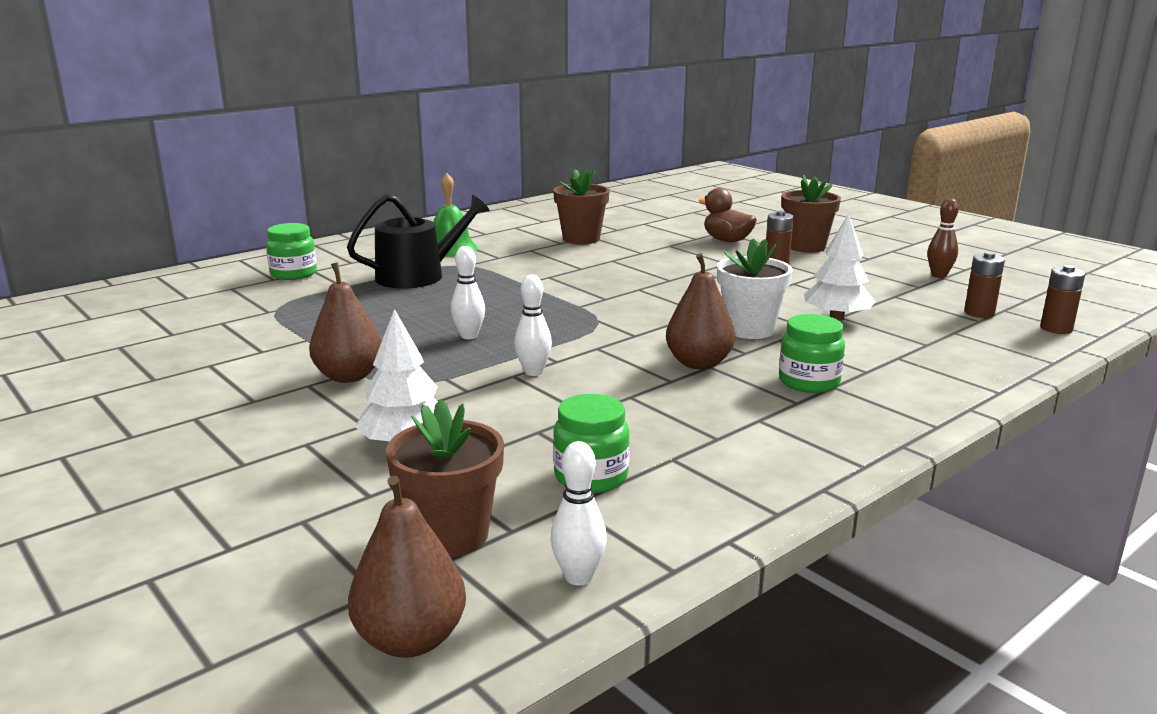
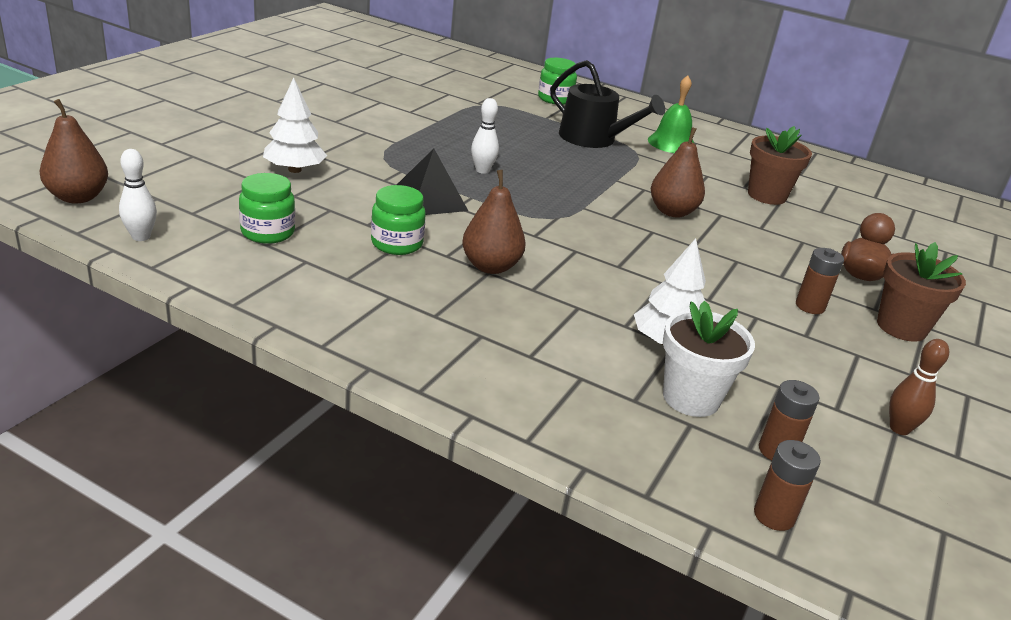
camera: 65 degrees right, 10 degrees up
(349, 376) = (385, 141): brown pear -> brown pear (672, 212)
(450, 535) = (183, 196): brown flower pot -> none
(533, 372) = (429, 199): white bowling pin -> black pyramid
(749, 330) = (591, 290): white flower pot -> white flower pot (691, 398)
(809, 382) = (483, 322): green jar -> green jar (397, 244)

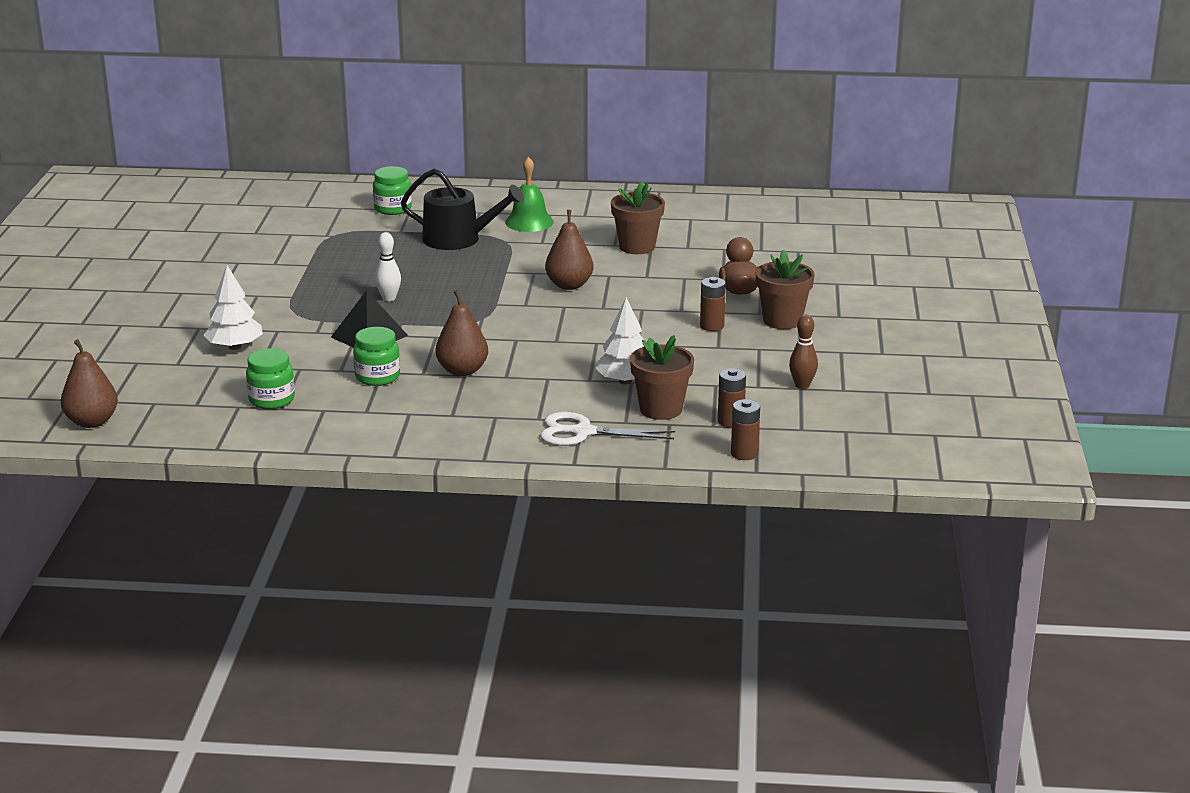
camera: 20 degrees left, 5 degrees down
(141, 237) = (181, 432): white bowling pin -> none
(571, 396) = (583, 432): none -> white scissors
(691, 398) = (661, 409): white flower pot -> brown flower pot

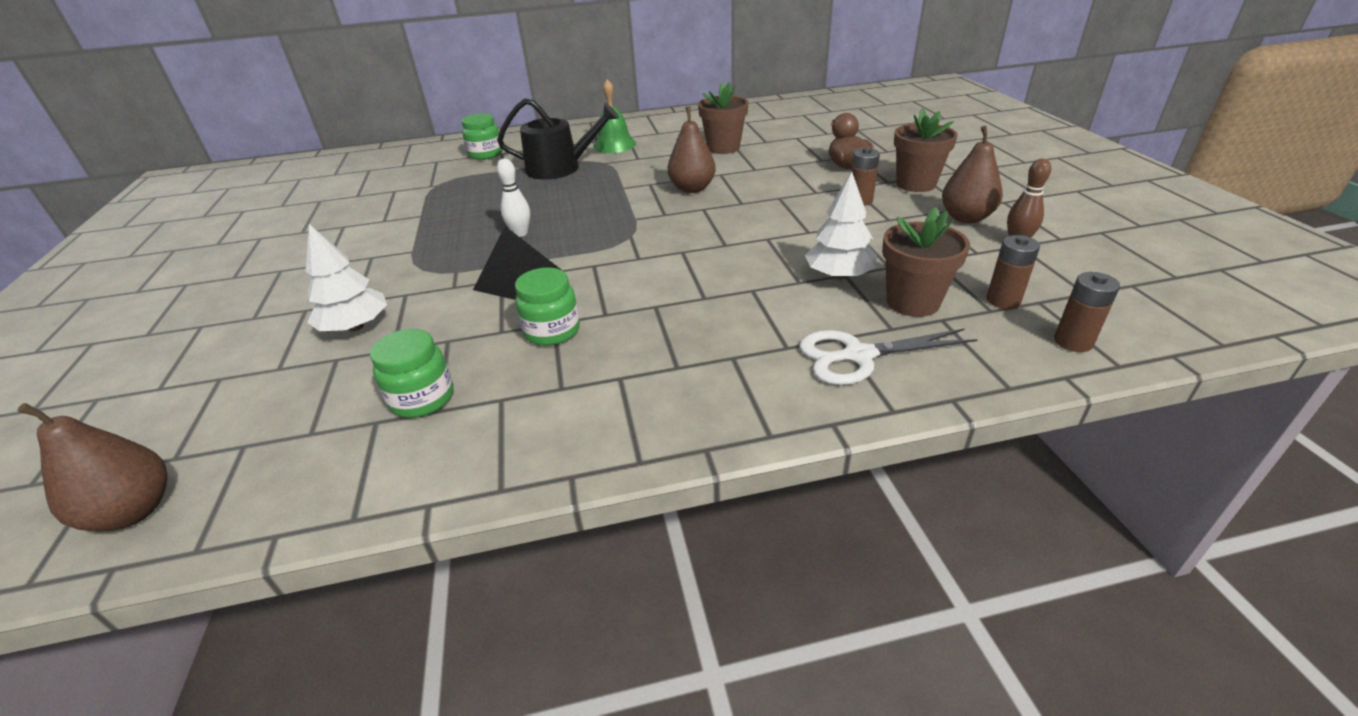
camera: 15 degrees left, 10 degrees up
(462, 371) = (649, 301): brown pear -> brown pear (966, 218)

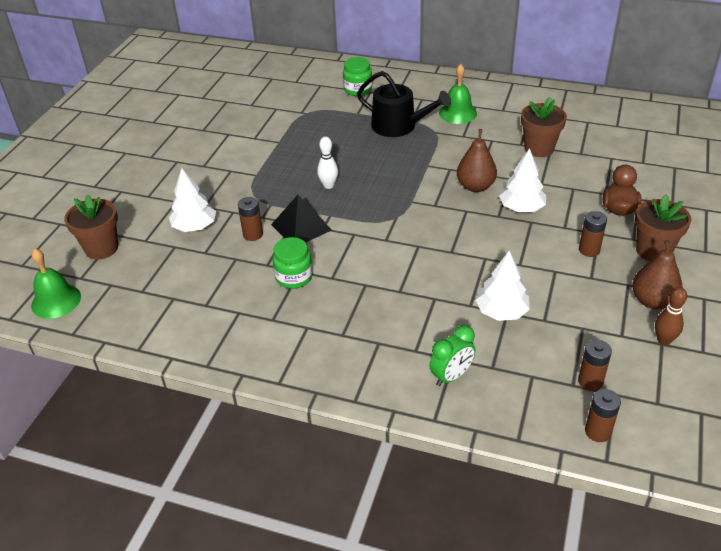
camera: 30 degrees right, 5 degrees up
(133, 511) = (56, 301): brown pear -> green bell
(422, 399) = (202, 294): green jar -> none
(454, 307) = (253, 234): none -> brown battery
(757, 191) = (521, 208): none -> white tree
(858, 355) = (451, 376): white scissors -> green clock
(912, 302) = (527, 355): brown flower pot -> brown flower pot (101, 248)

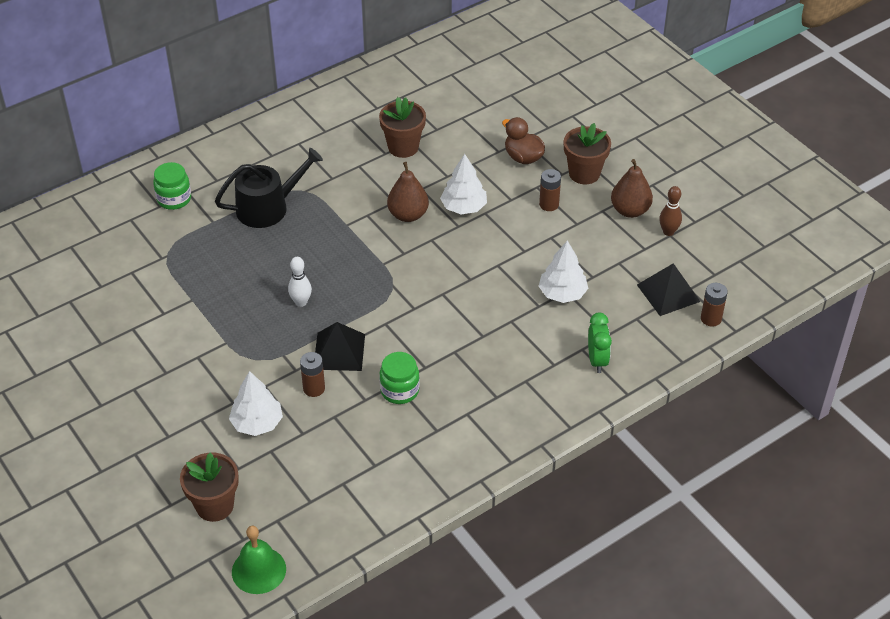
camera: 55 degrees left, 5 degrees up
(458, 113) = (295, 160): green bell -> none
(590, 381) = (668, 293): brown battery -> black pyramid

